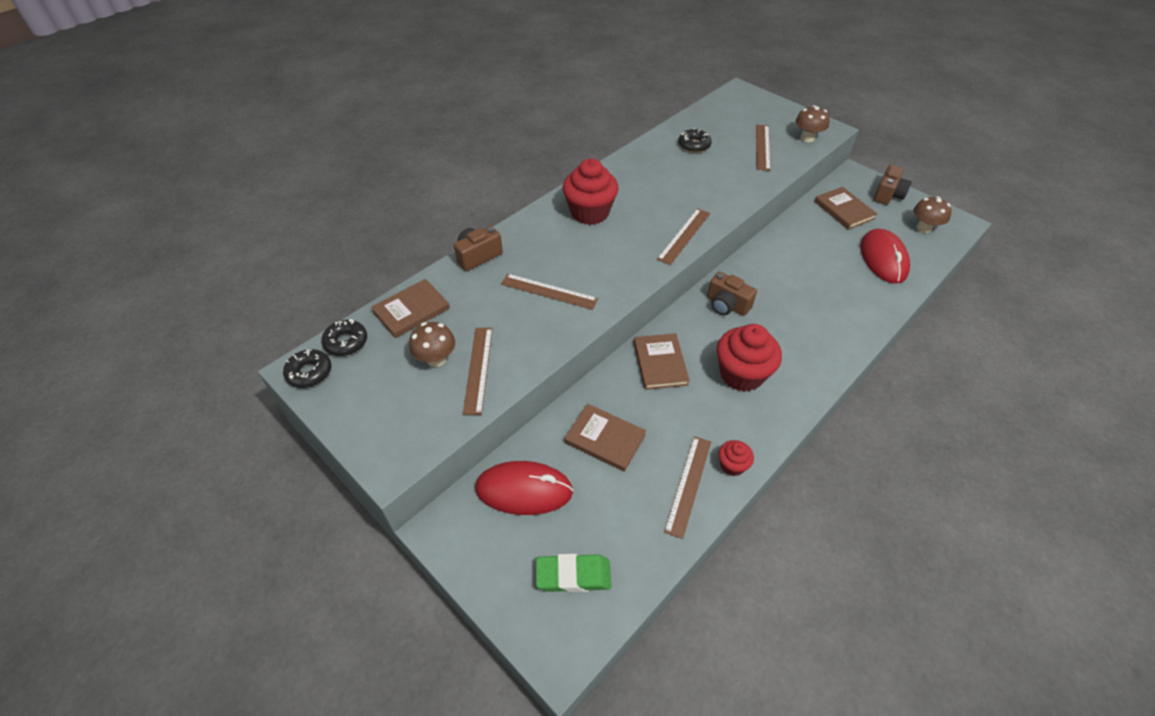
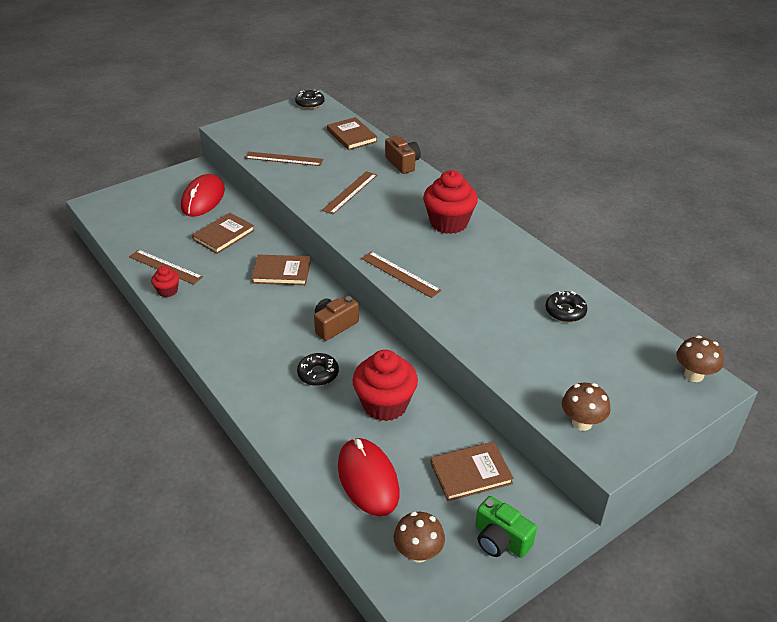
camera: 100 degrees right, 10 degrees down
(346, 342) = (331, 114): black donut -> black donut (318, 374)
(436, 359) = (300, 144): brown mushroom -> brown mushroom (693, 375)
(573, 575) = (135, 212): green eraser -> none
(741, 374) = (249, 316): red cupcake -> red cupcake (385, 404)
(762, 147) = (560, 371): brown ruler -> none
(883, 259) = (368, 479): red mouse -> red mouse turned 60 degrees clockwise
(888, 195) = (500, 540): brown camera -> green camera

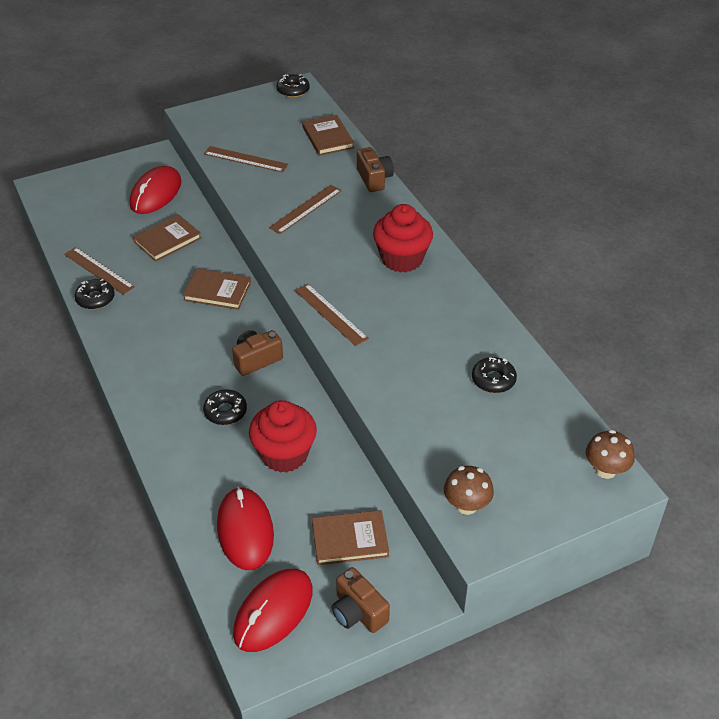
camera: 10 degrees right, 5 degrees up
(168, 291) = (95, 299): red cupcake -> black donut
(418, 553) = (273, 612): brown mushroom -> red mouse
(500, 540) = (358, 612): green camera -> brown camera

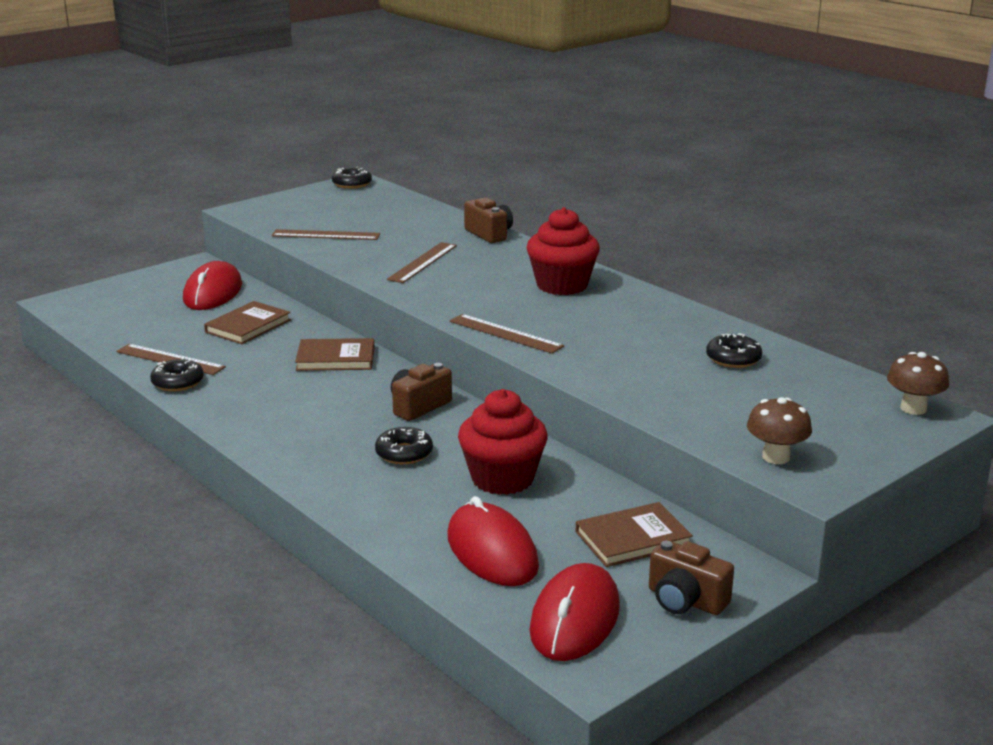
camera: 15 degrees left, 20 degrees down
(327, 137) = (415, 211): brown book -> none

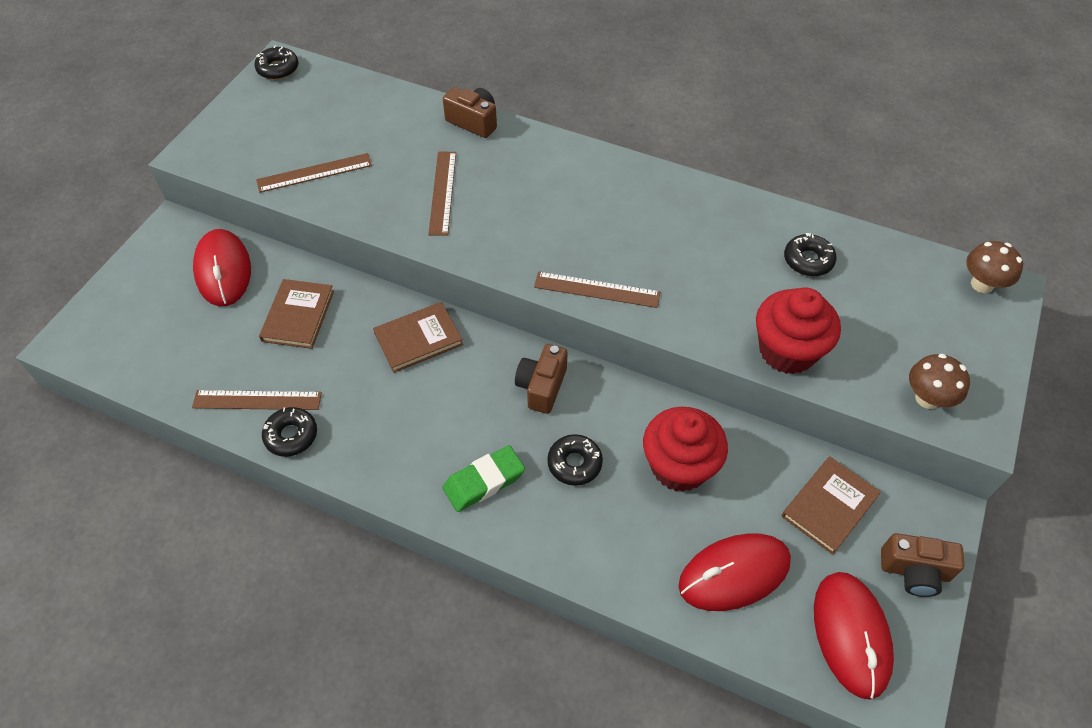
camera: 25 degrees left, 30 degrees up
(312, 443) = (484, 481): none -> green eraser
(492, 551) = (734, 573): red mouse -> red mouse turned 60 degrees counterclockwise
(562, 285) = (595, 190): red cupcake -> red cupcake (787, 351)

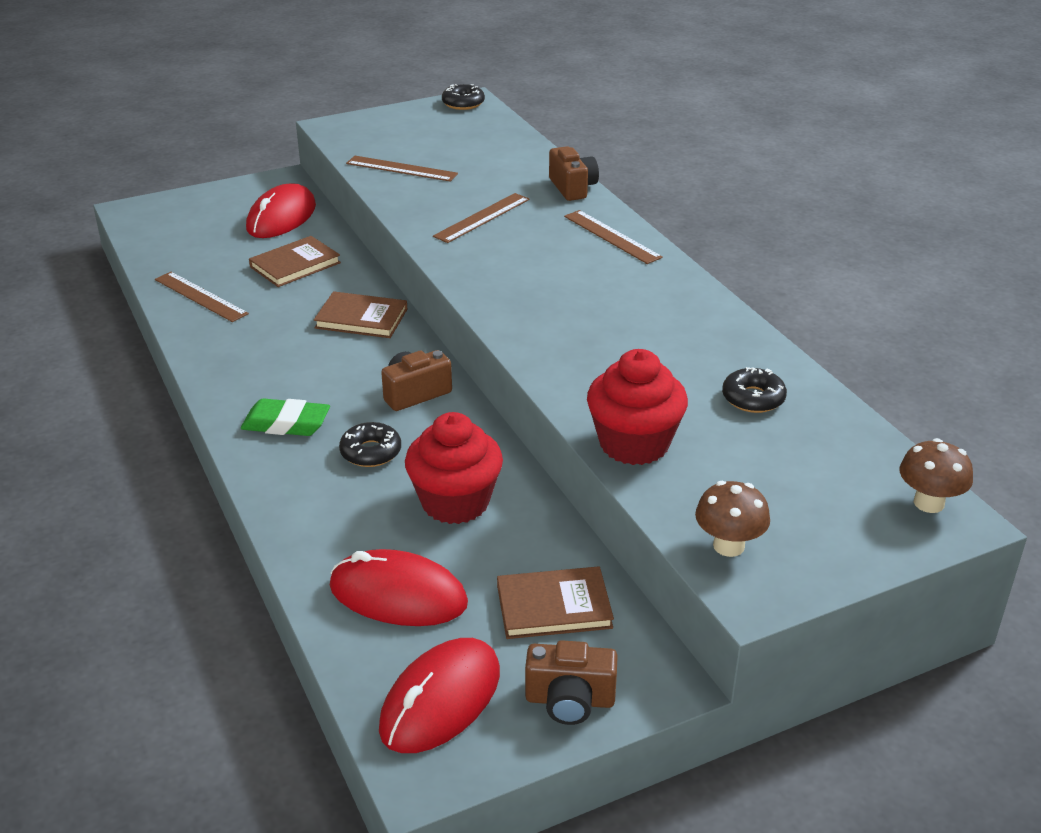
camera: 40 degrees right, 20 degrees down
(291, 435) = (194, 326): black donut -> none
(597, 289) = (519, 326): brown ruler -> brown ruler (612, 236)
(914, 571) = (570, 700): brown camera -> brown camera turned 45 degrees counterclockwise

